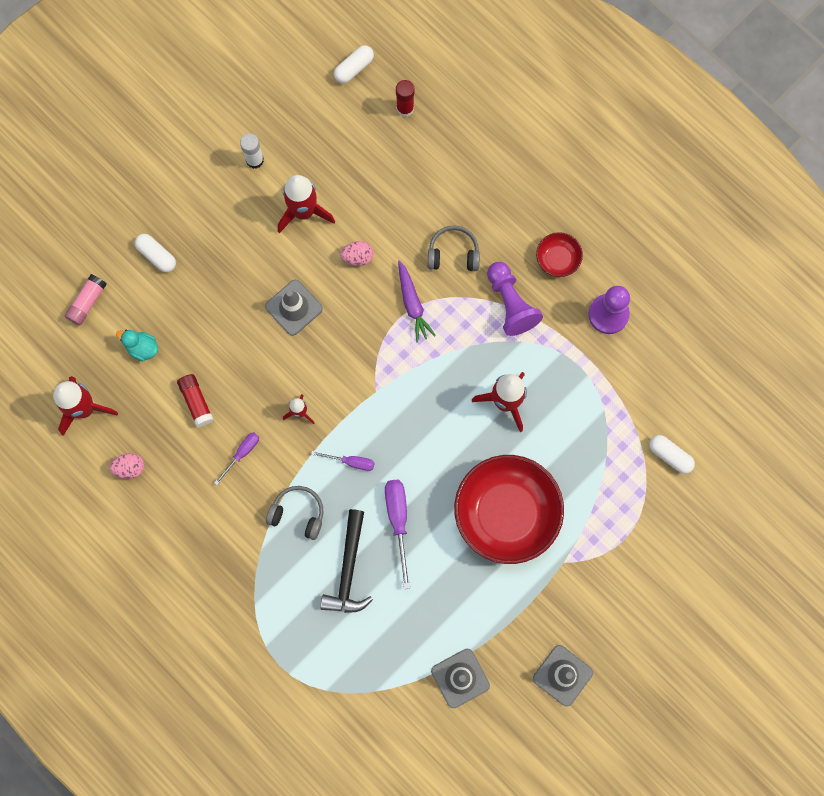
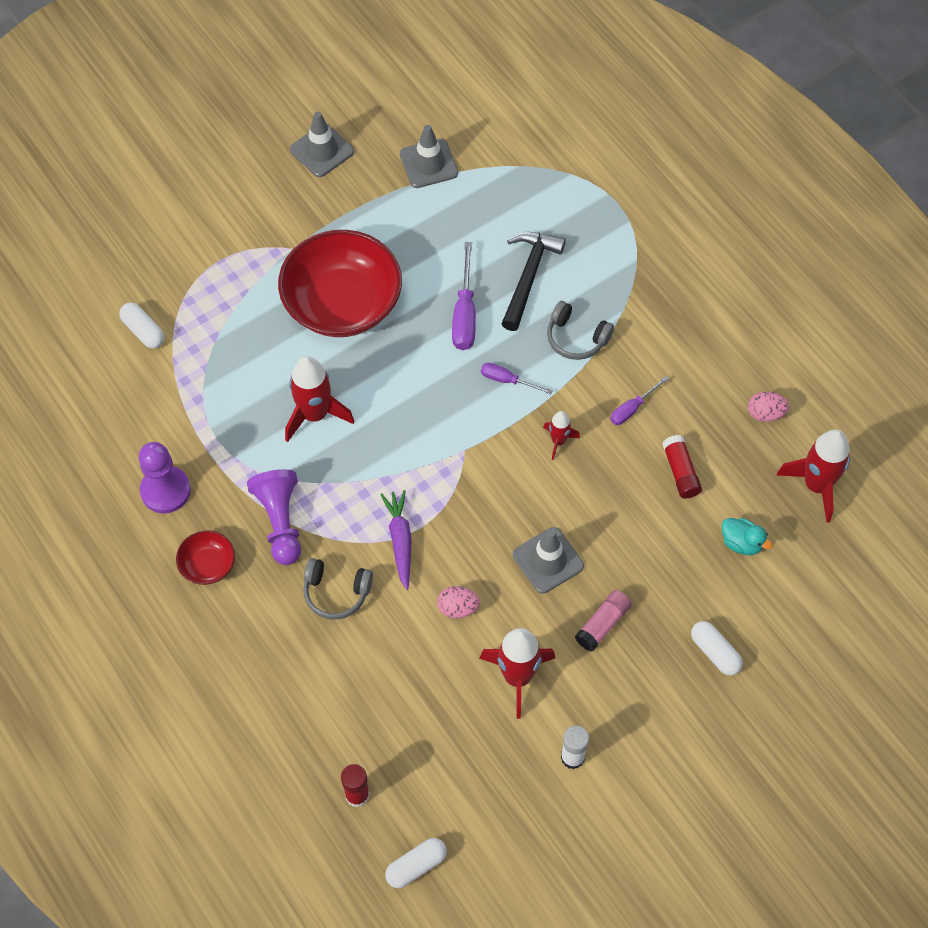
camera: 170 degrees left, 15 degrees down
(87, 302) = (808, 608): pink glue stick -> pink glue stick (603, 624)

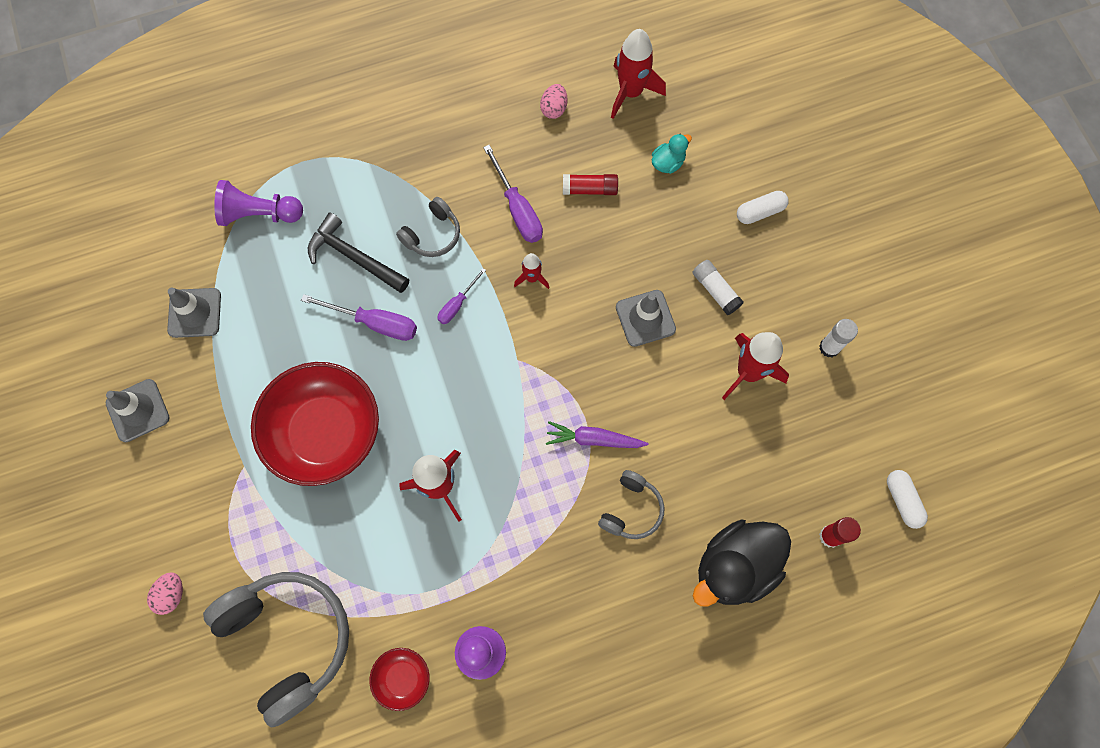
camera: 75 degrees left, 10 degrees up
(143, 331) = (288, 639): white capsule -> grey headphones
(208, 565) = (572, 626): red bowl -> red bowl (402, 678)
(280, 522) = (545, 545): purple pawn -> purple pawn (259, 214)
(301, 705) = (735, 567): none -> black duck
(458, 608) = (672, 405): pink egg -> pink egg (171, 594)
(603, 624) = (715, 290): pink glue stick -> white glue stick
(632, 408) = (518, 209): purple screwdriver -> purple screwdriver, size x1.68

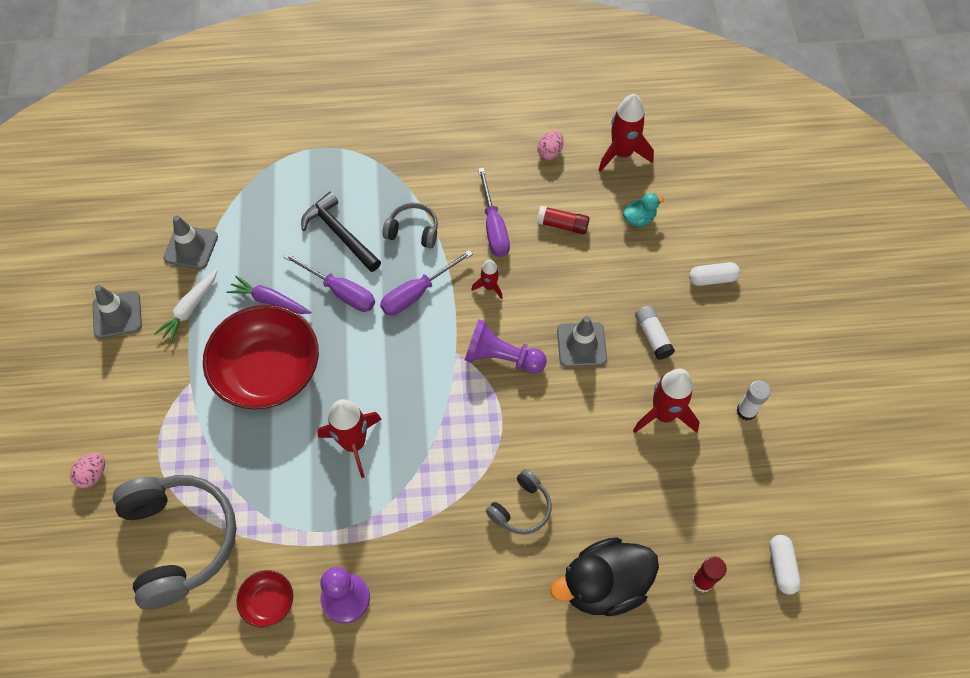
camera: 15 degrees right, 10 degrees down
(216, 384) = (190, 309): none -> white carrot
(259, 214) = (271, 181): purple pawn -> purple pawn (501, 357)
(432, 235) = (413, 231): grey headphones -> grey headphones turned 135 degrees counterclockwise
(457, 304) = (417, 293): purple screwdriver -> purple screwdriver, size x1.68
(594, 439) = (504, 437): purple carrot -> purple carrot (270, 300)

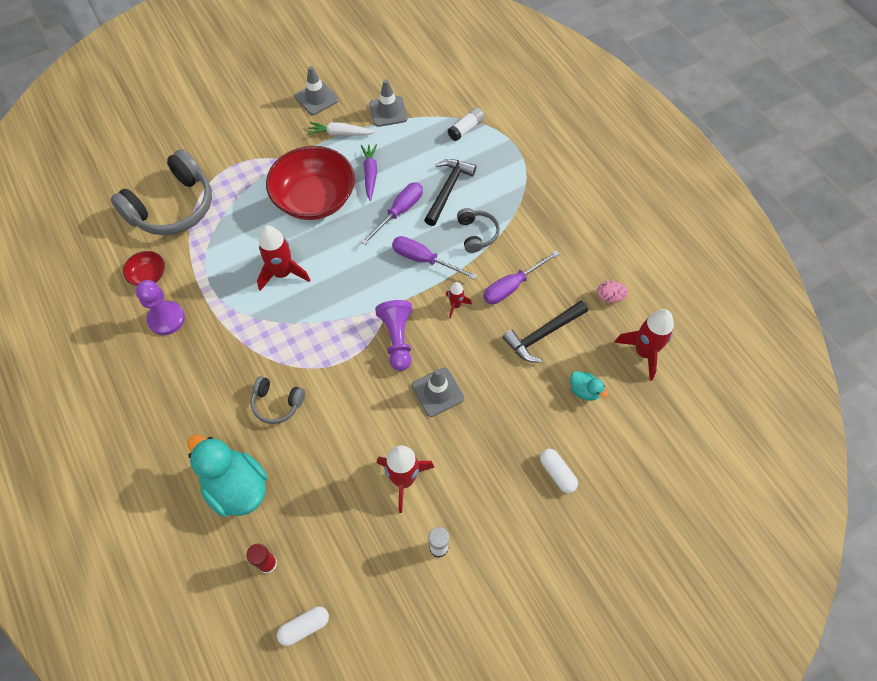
camera: 65 degrees right, 0 degrees up
(93, 475) = (199, 141): pink egg -> none
(340, 292) = (399, 212): purple screwdriver -> purple screwdriver turned 150 degrees counterclockwise
(562, 225) = (543, 334): red glue stick -> black hammer
(603, 585) = (236, 487): black duck -> turquoise duck
(652, 336) = (473, 444): white glue stick -> white glue stick (466, 129)

